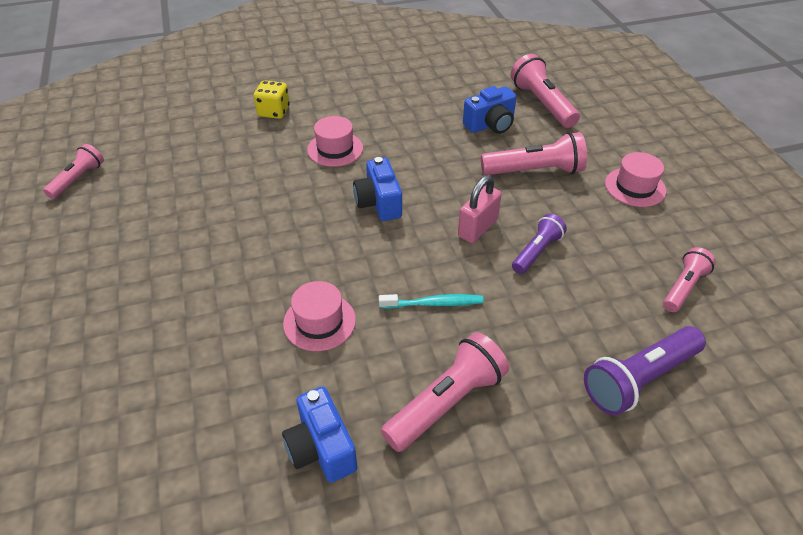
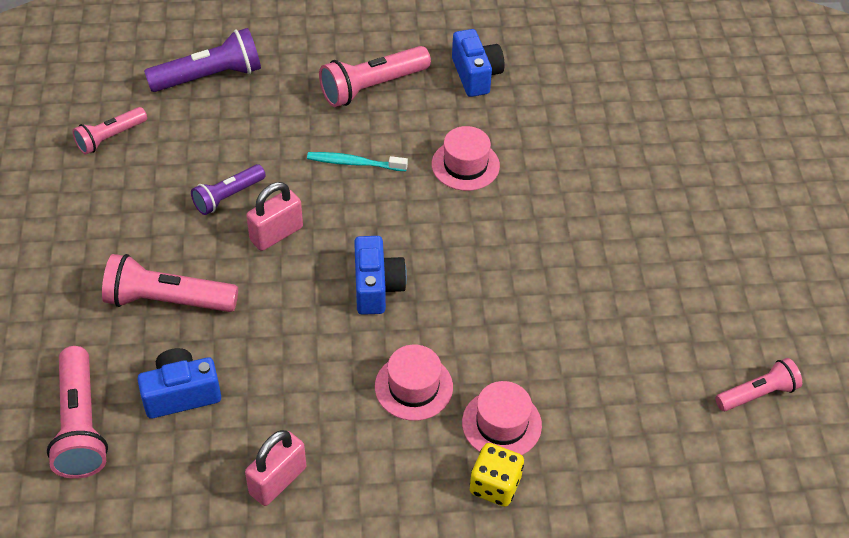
camera: 170 degrees left, 5 degrees up
(78, 179) = (757, 394): pink flashlight -> pink flashlight turned 150 degrees counterclockwise
(408, 97) = (278, 481): none -> pink padlock
(635, 187) = (64, 255): pink hat -> pink hat (501, 424)

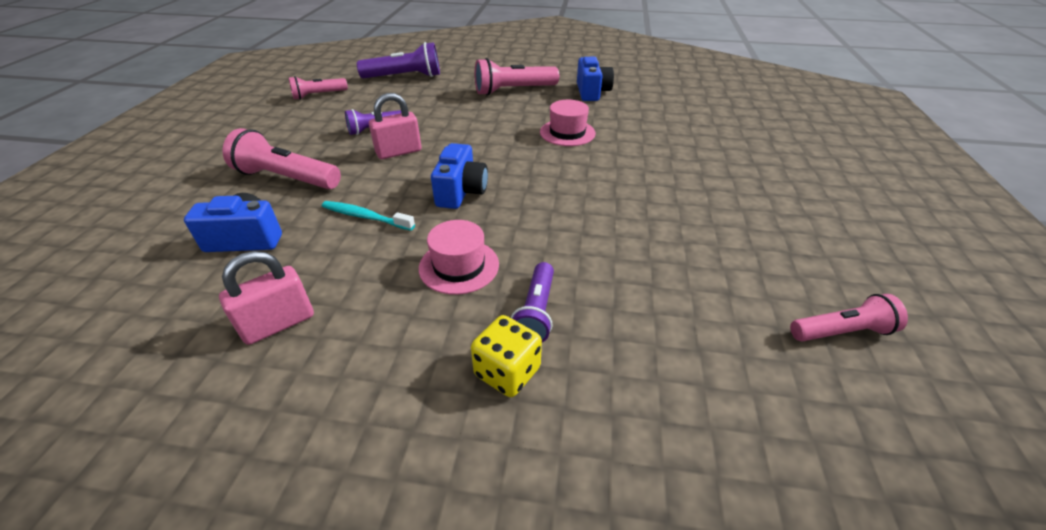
camera: 15 degrees right, 10 degrees down
(80, 425) = (143, 247): pink flashlight -> none
(354, 163) = (481, 123): turquoise toothbrush -> turquoise toothbrush (365, 217)
(501, 424) = (536, 312): pink hat -> purple flashlight

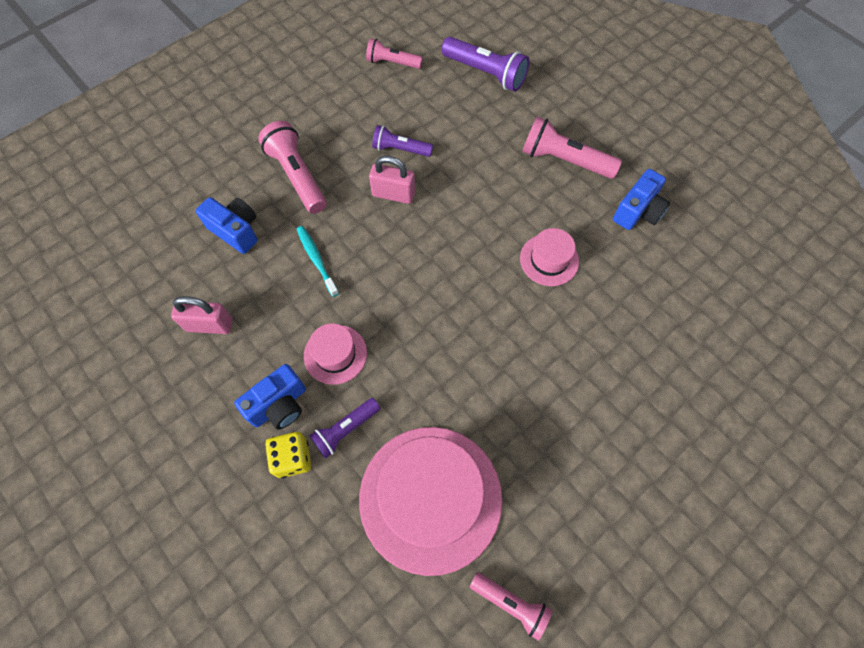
camera: 40 degrees right, 25 degrees up
(461, 192) = (398, 278): blue camera -> blue camera (279, 405)
(677, 308) = (430, 498): none -> pink hat

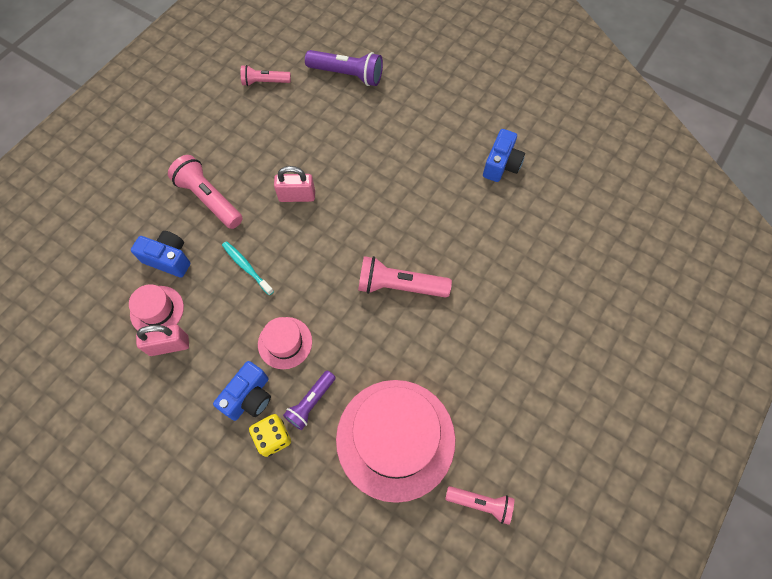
camera: 15 degrees left, 0 degrees up
(400, 149) = (292, 156): purple flashlight -> none
(549, 260) = (440, 221): pink hat -> pink hat (157, 310)
(564, 160) = (432, 135): pink flashlight -> pink flashlight (400, 286)

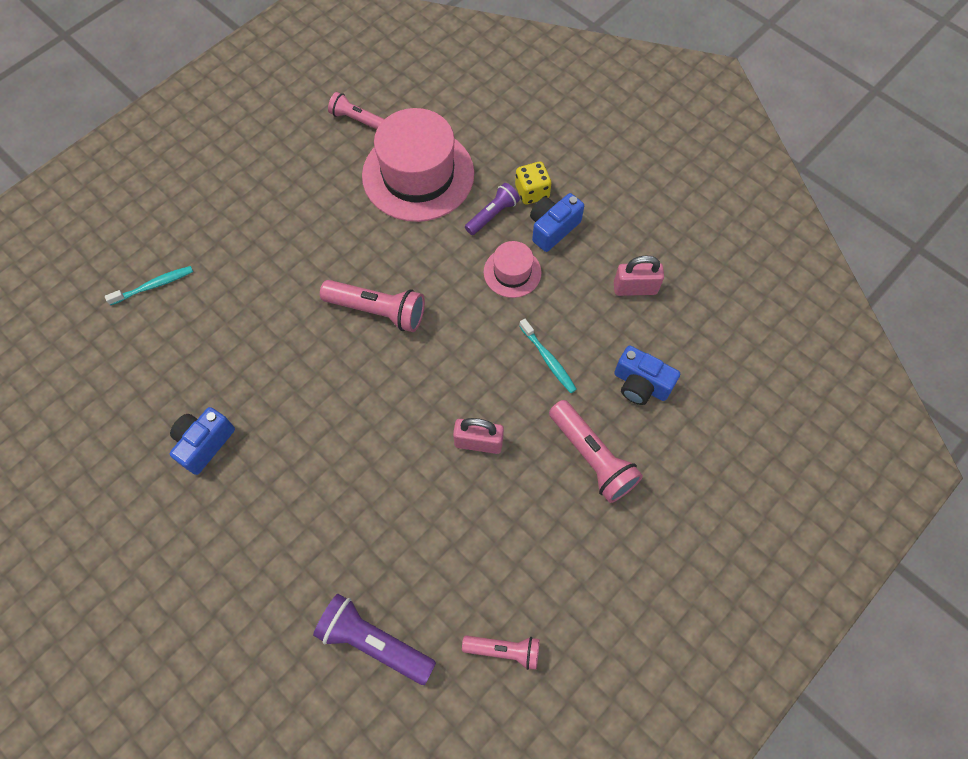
camera: 170 degrees left, 0 degrees up
(157, 310) = (650, 327): pink hat -> none
(601, 277) = (154, 285): none -> turquoise toothbrush

